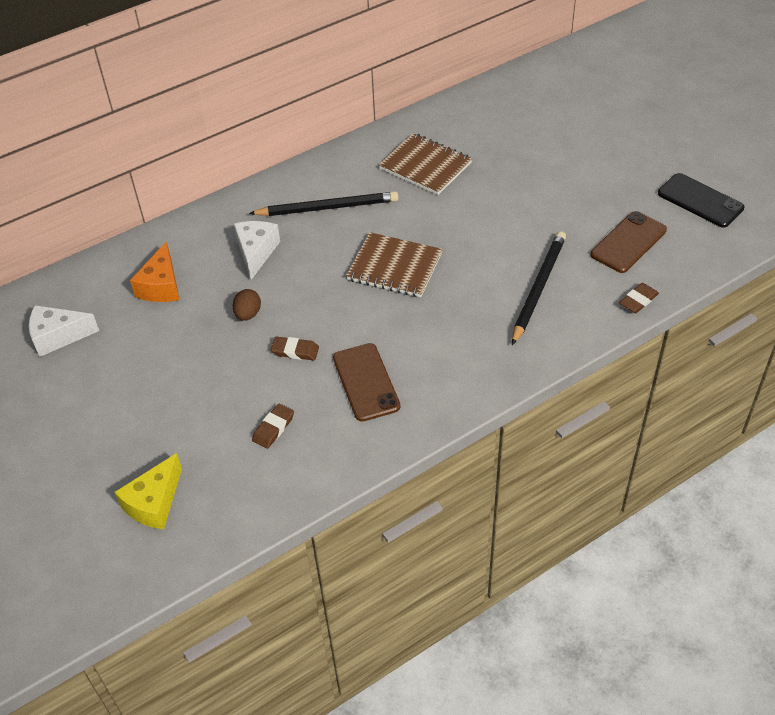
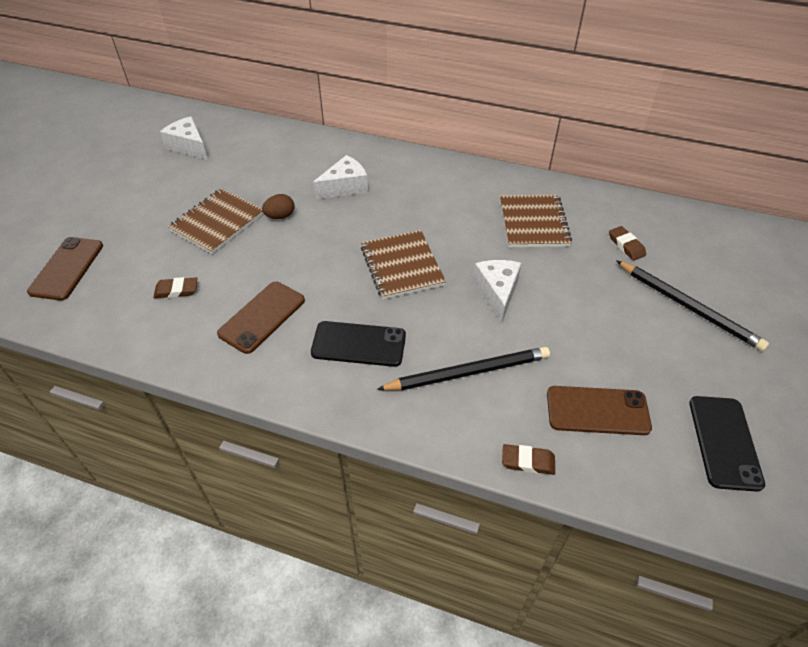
camera: 50 degrees right, 0 degrees up
(154, 503) = (67, 268): yellow cheese -> brown phone
(161, 286) = (271, 163): orange cheese -> none
(208, 362) = (217, 222): none -> brown notebook
(295, 351) = (263, 259): brown eraser -> brown eraser (626, 245)
(327, 207) = (427, 196): black pencil -> black pencil (688, 307)
(454, 335) = (358, 344): none -> black phone
(477, 229) = (497, 292): none -> white cheese

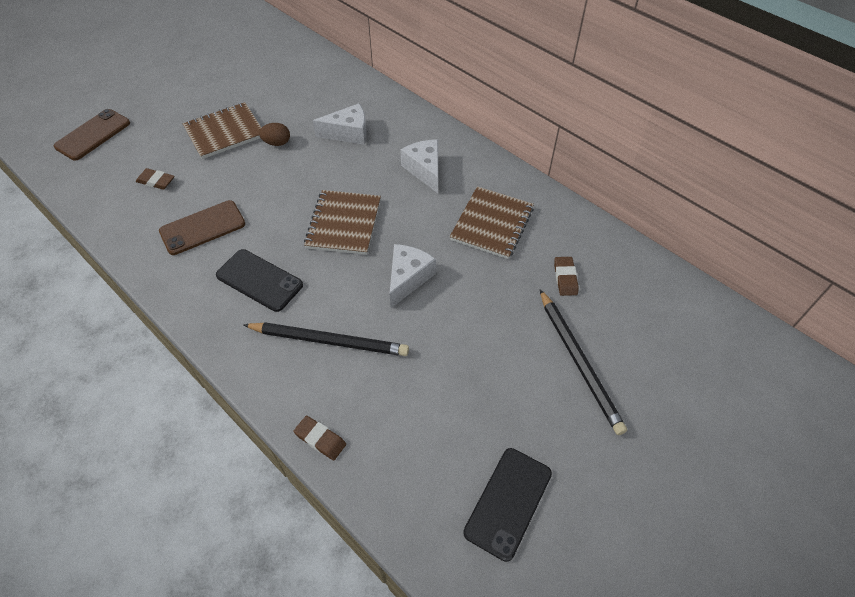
camera: 25 degrees right, 5 degrees up
(189, 146) = (248, 55): white cheese -> white cheese (425, 170)
(597, 411) = (414, 422): brown phone -> none

